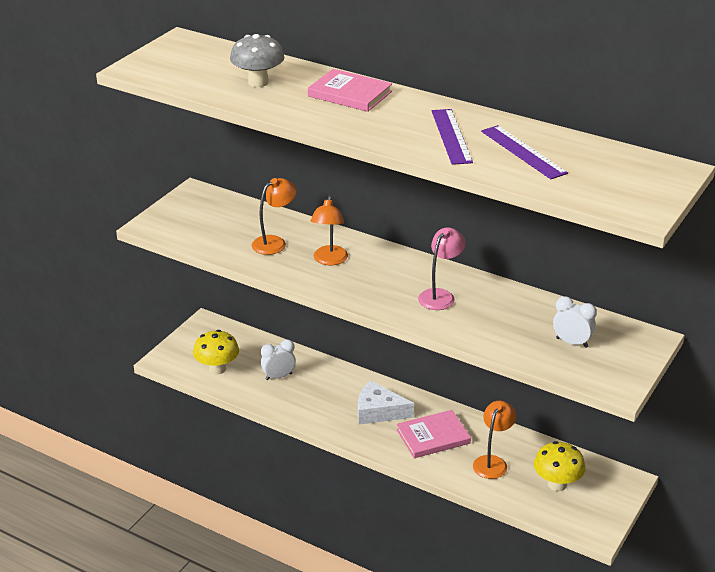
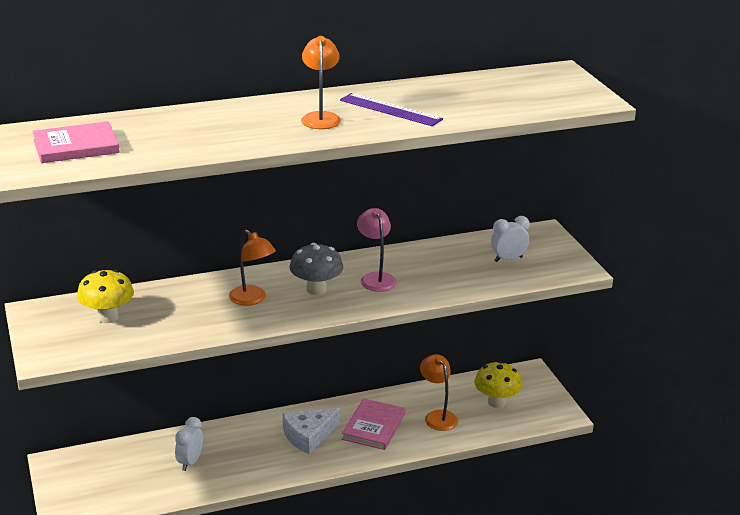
camera: 50 degrees left, 5 degrees down
(217, 369) = (127, 490): yellow mushroom -> yellow mushroom (107, 317)
(258, 82) = (161, 136): grey mushroom -> grey mushroom (316, 289)
(274, 242) = (183, 311): orange lamp -> orange lamp (320, 117)
(350, 94) = (254, 114): pink book -> pink book (76, 146)
(523, 152) = (456, 99): purple ruler -> none

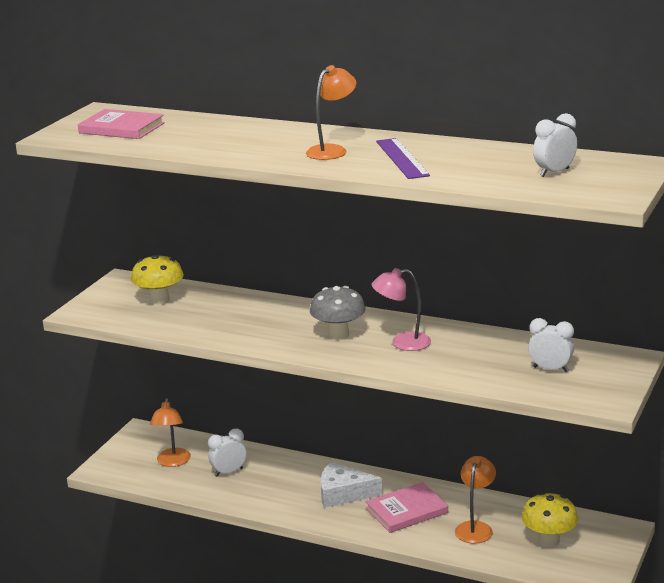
camera: 45 degrees right, 5 degrees down
(252, 299) = (278, 324): orange lamp -> orange lamp (172, 462)
(376, 278) = (402, 343): pink lamp -> pink lamp turned 120 degrees counterclockwise
(521, 92) = (554, 172): none -> white clock

